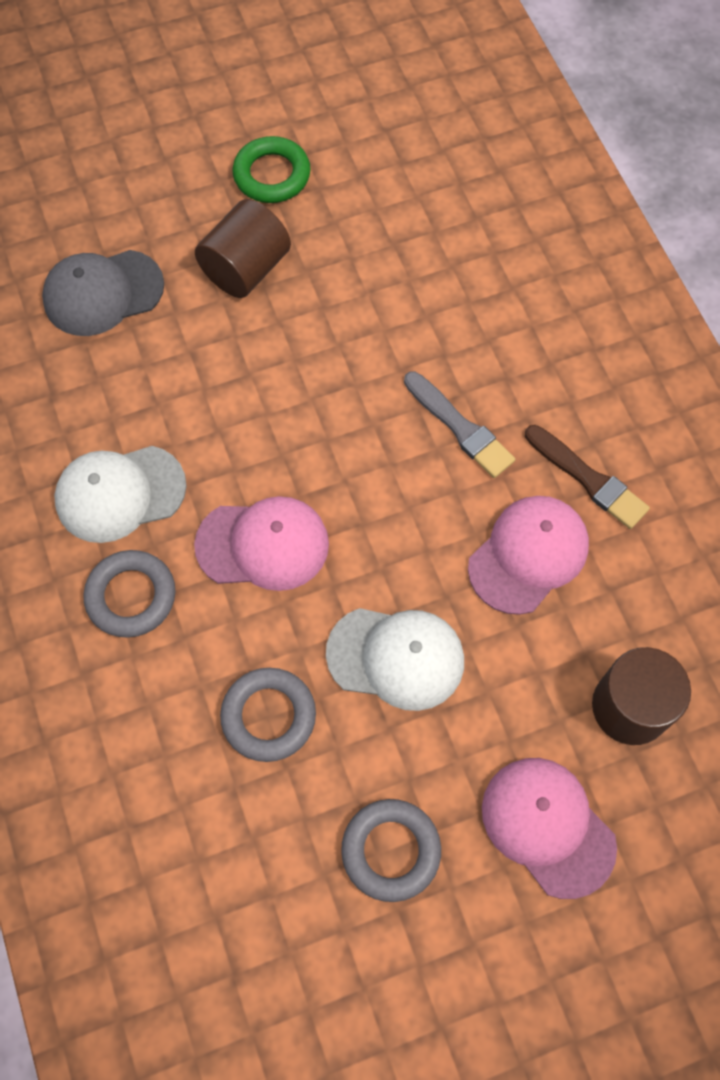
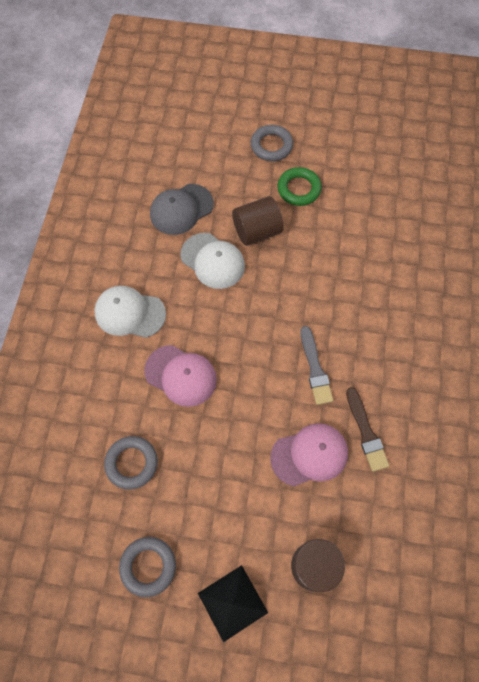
camera: 30 degrees right, 0 degrees up
(103, 293) = (181, 209): grey cap -> grey cap turned 45 degrees counterclockwise
(131, 596) = (104, 367): grey ring -> grey ring (271, 146)
(396, 657) = (210, 469): white cap -> white cap (213, 261)
(547, 826) = (232, 602): pink cap -> black pyramid

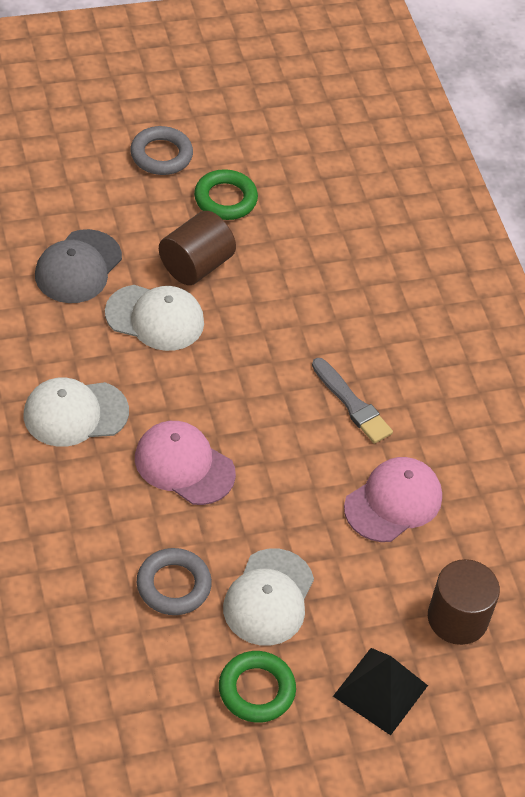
camera: 30 degrees left, 15 degrees down
(148, 566) = (256, 690): grey ring -> green ring
(181, 375) = (184, 465): pink cap -> pink cap turned 150 degrees counterclockwise
(190, 497) = (269, 597): none -> white cap
(366, 432) = (449, 455): brown brush -> none

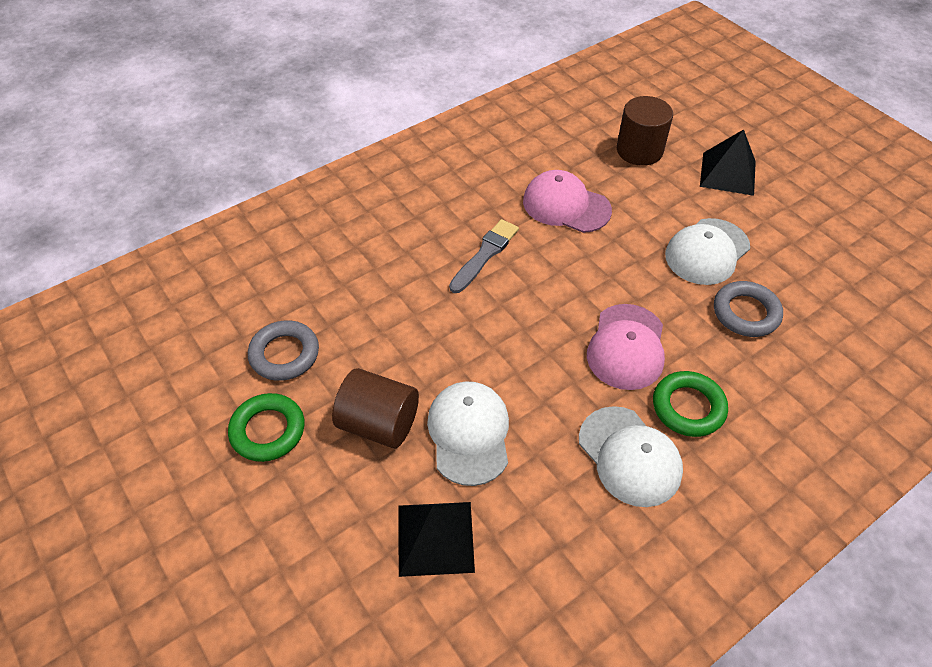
camera: 105 degrees left, 0 degrees up
(78, 267) = (435, 538): grey cap -> black pyramid
(161, 155) = (216, 522): grey ring -> grey ring (284, 354)
(256, 690) = (786, 235): green ring -> green ring (688, 407)
(269, 597) = (707, 252): white cap -> white cap turned 135 degrees clockwise

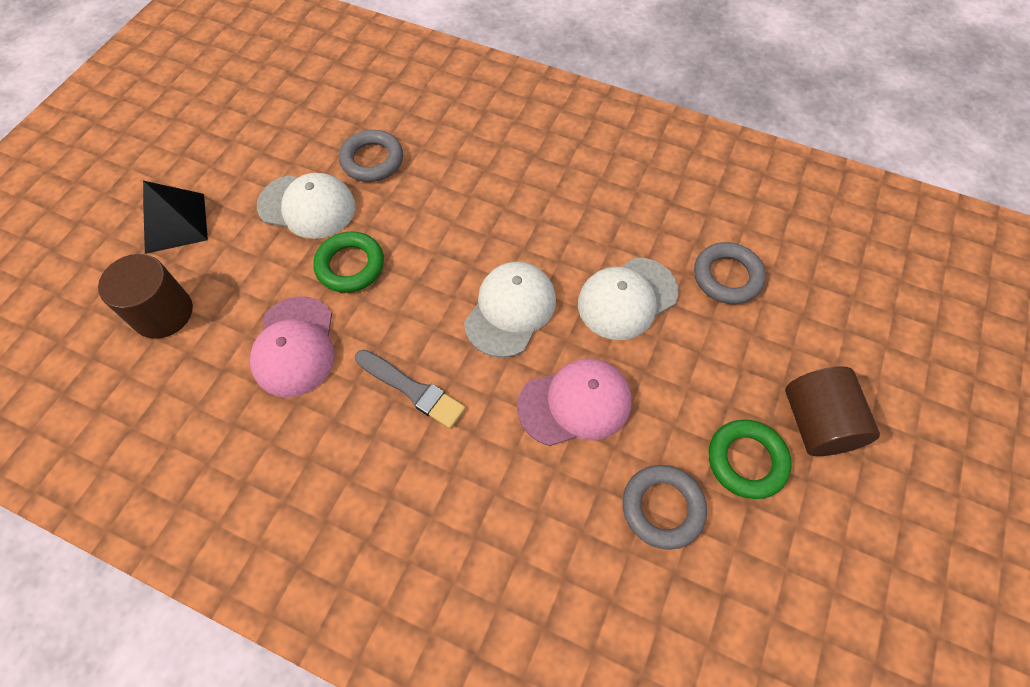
camera: 120 degrees left, 10 degrees up
(379, 424) = (669, 371): brown cylinder -> brown cylinder (816, 423)
(435, 538) = (727, 276): black pyramid -> grey ring
(485, 254) = (412, 389): grey brush -> grey brush turned 150 degrees counterclockwise
(626, 347) = (462, 226): pink cap -> pink cap (575, 403)
(629, 456) = (568, 188): white cap -> white cap (510, 310)
(688, 407) = (498, 168): green ring -> green ring (350, 265)

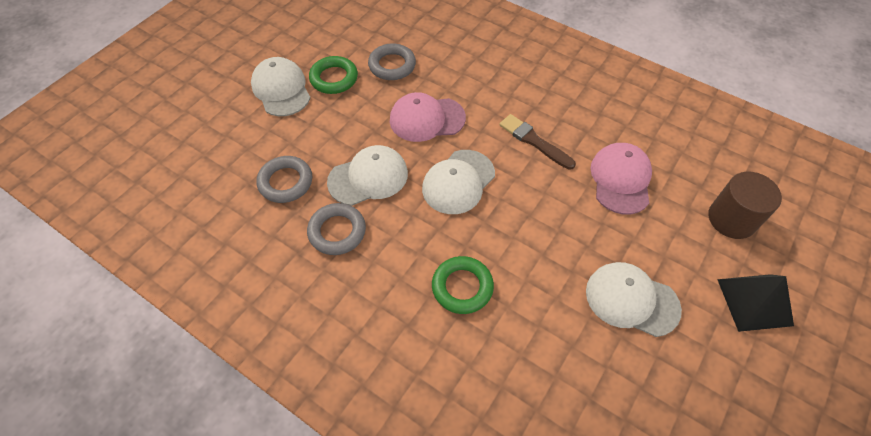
camera: 170 degrees left, 5 degrees down
(350, 265) = (585, 236): green ring -> green ring (462, 287)
(372, 160) = (572, 345): grey ring -> grey ring (337, 231)
(412, 389) = (534, 141): grey brush -> brown brush
(816, 423) = (281, 89): brown cylinder -> white cap

